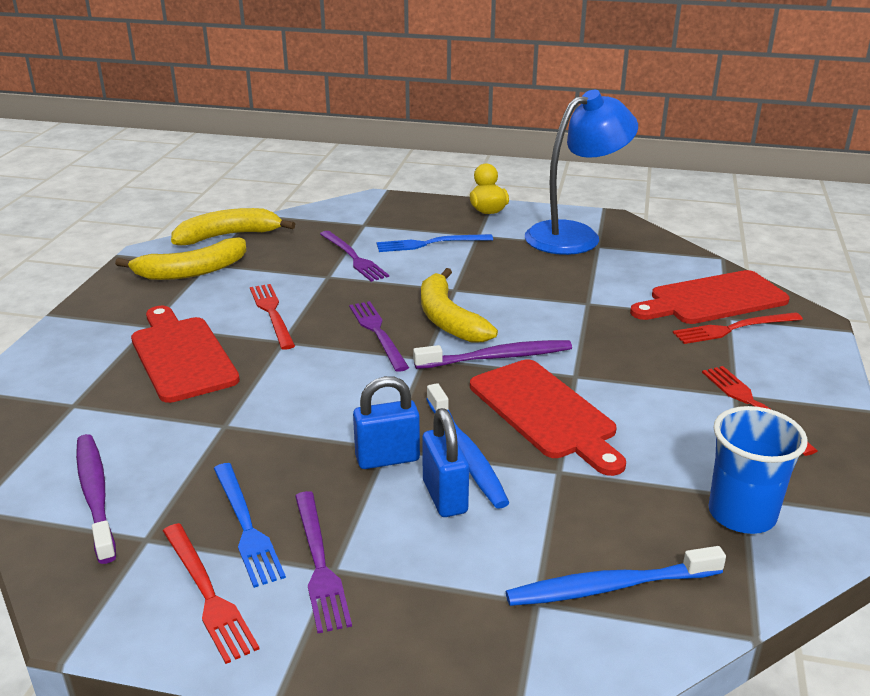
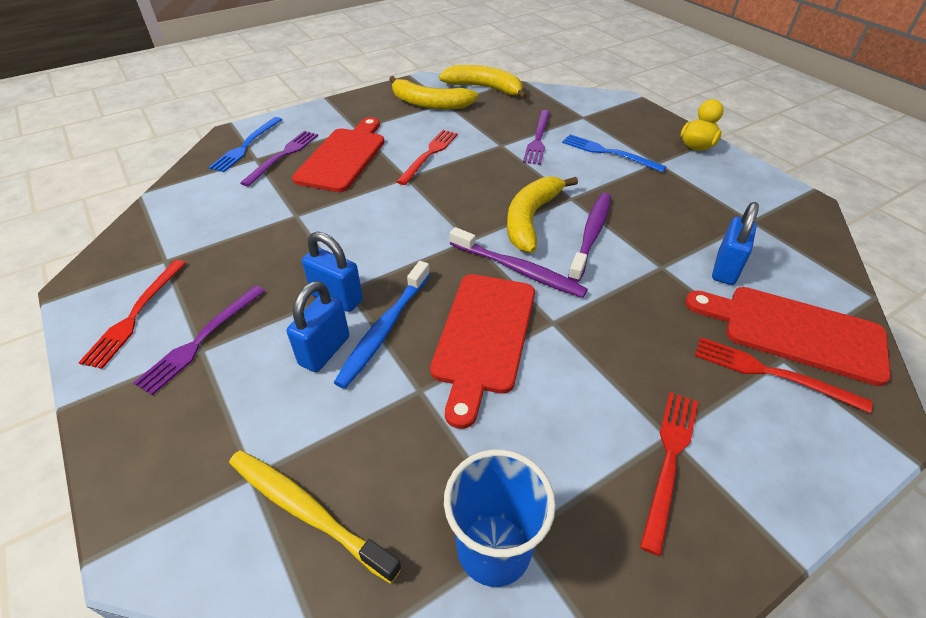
camera: 45 degrees right, 15 degrees up
(95, 495) = (186, 219): purple toothbrush -> purple toothbrush (591, 235)
(246, 526) = (209, 287): blue fork -> blue fork (246, 146)
(377, 333) = (468, 203): purple fork -> purple fork (283, 156)
(575, 235) = (744, 201): blue lamp -> none
(610, 587) = (308, 511): blue toothbrush -> yellow toothbrush
(626, 284) = (725, 269): none -> blue padlock

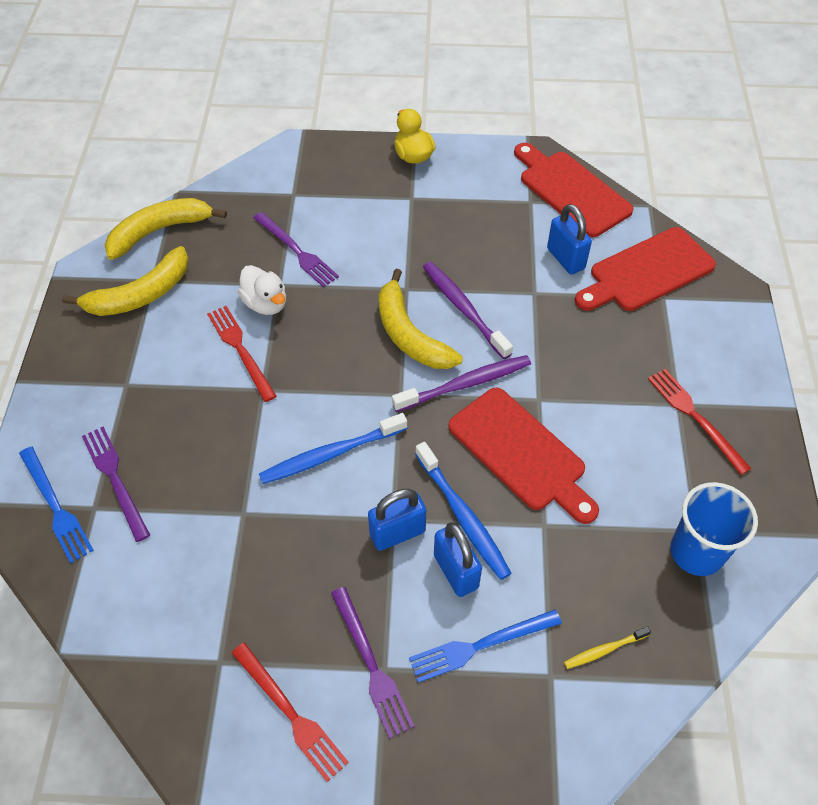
camera: 55 degrees left, 10 degrees up
(308, 511) = (604, 650): yellow toothbrush -> yellow toothbrush, size x0.53
(343, 157) = (172, 424): red cutting board -> red cutting board (571, 191)
(381, 231) = (331, 454): none -> blue toothbrush
(478, 147) = (266, 304): none -> white duck
(608, 153) = (367, 218): blue fork -> blue fork (480, 645)
(771, 373) = (669, 313): red fork -> none

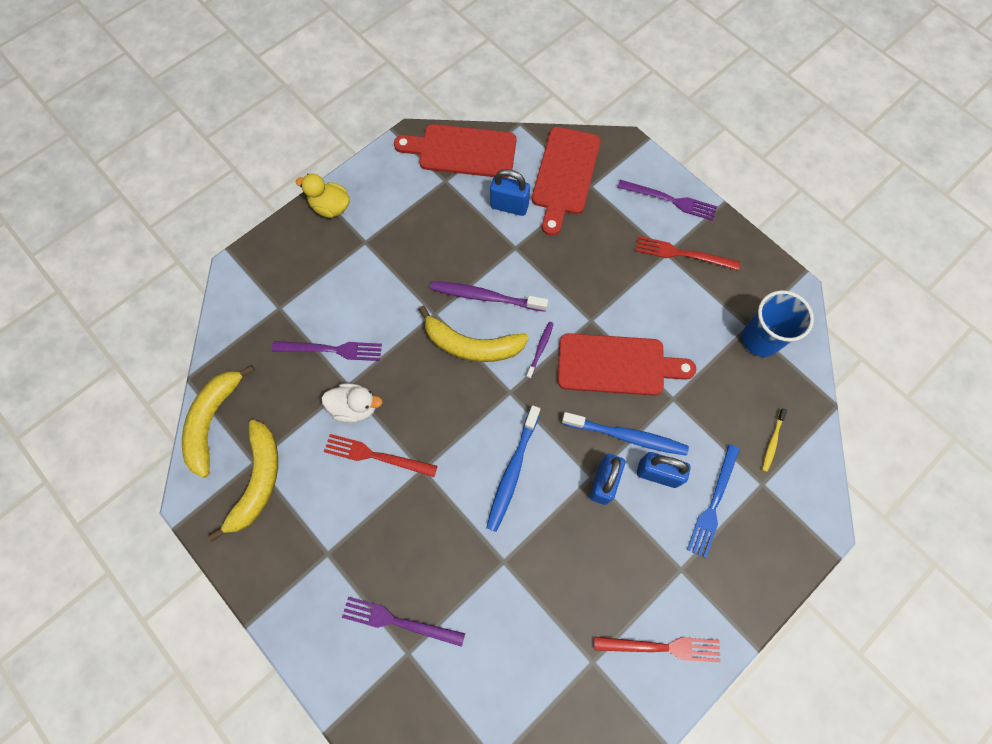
camera: 45 degrees left, 15 degrees up
(56, 507) = (382, 678): blue fork -> none
(371, 665) = (672, 574): purple fork -> purple fork (670, 200)
(465, 384) = (540, 349): purple toothbrush -> purple toothbrush, size x0.53

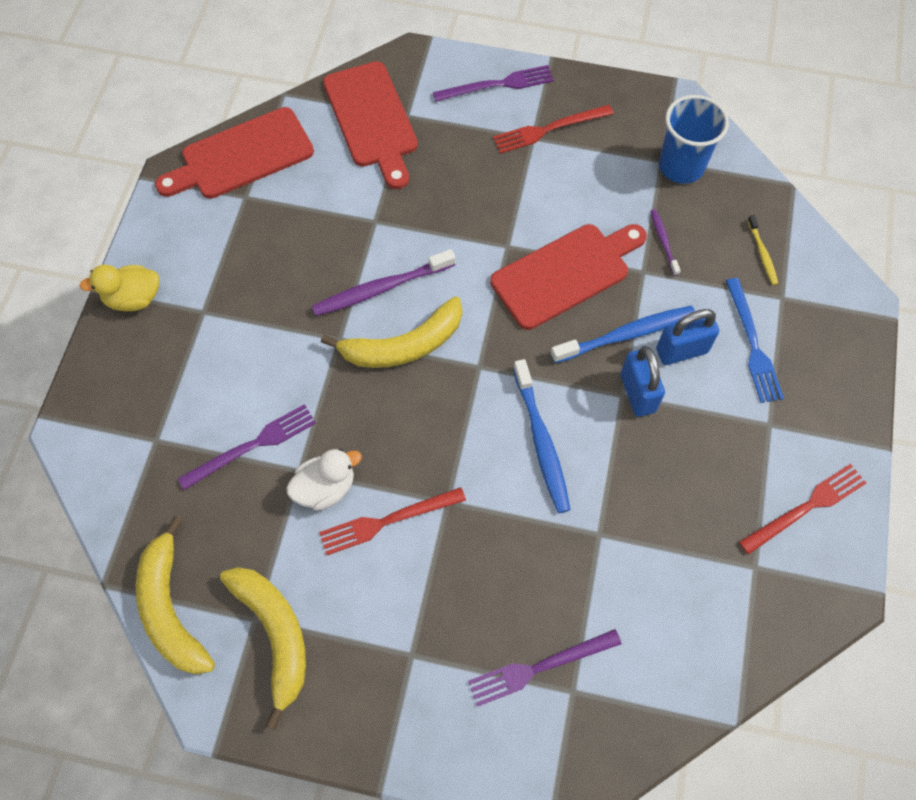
camera: 35 degrees left, 5 degrees down
(509, 206) = (336, 183): blue padlock -> none
(540, 349) = (478, 305): purple toothbrush -> purple toothbrush (663, 242)

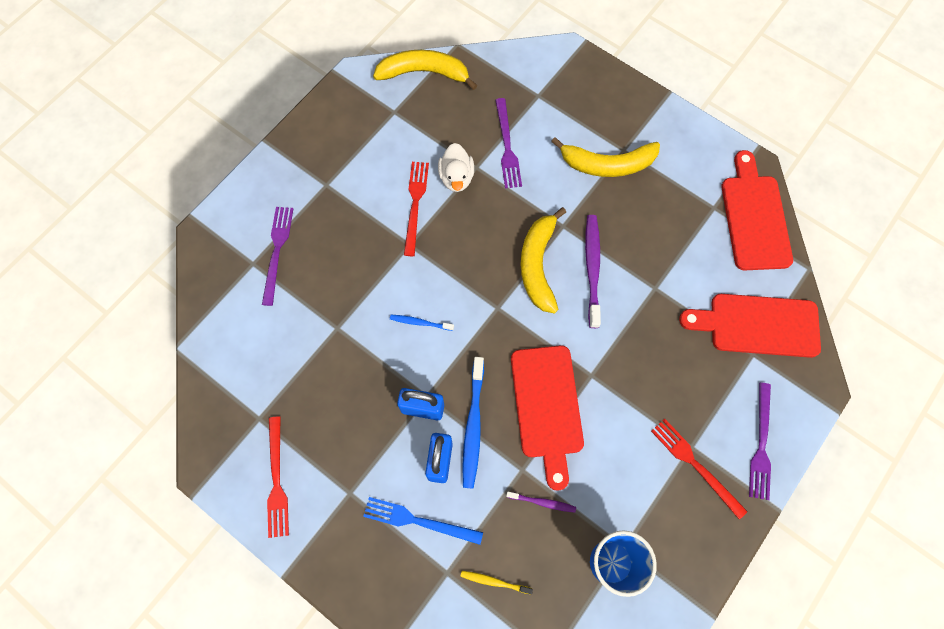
camera: 115 degrees right, 5 degrees up
(133, 298) = (652, 112): yellow duck -> none
(275, 635) = (379, 119): yellow banana -> yellow banana (607, 164)
(541, 441) = (420, 322): blue toothbrush -> blue toothbrush, size x0.53
(549, 129) = (695, 465): red fork -> red fork turned 45 degrees counterclockwise

